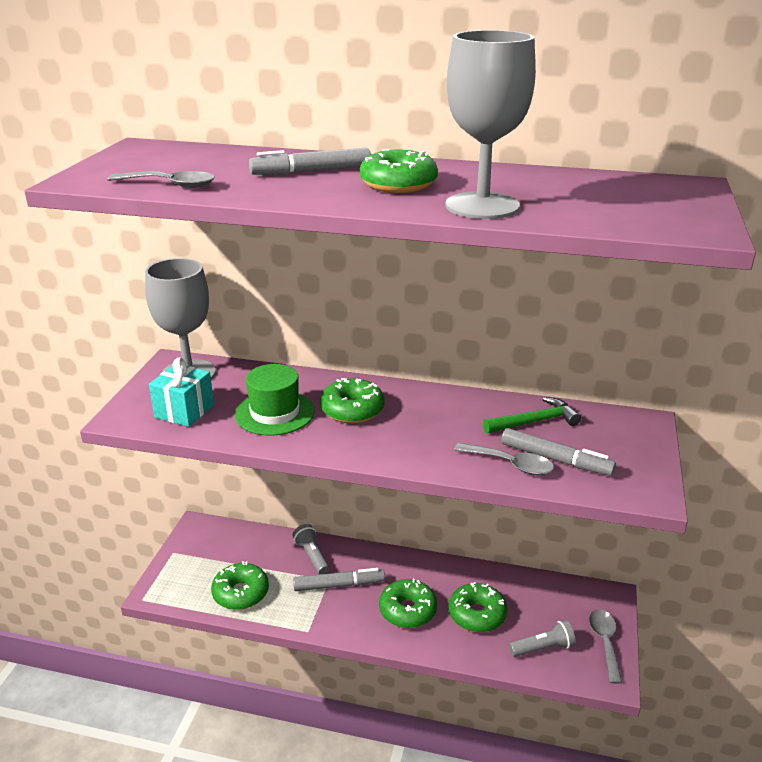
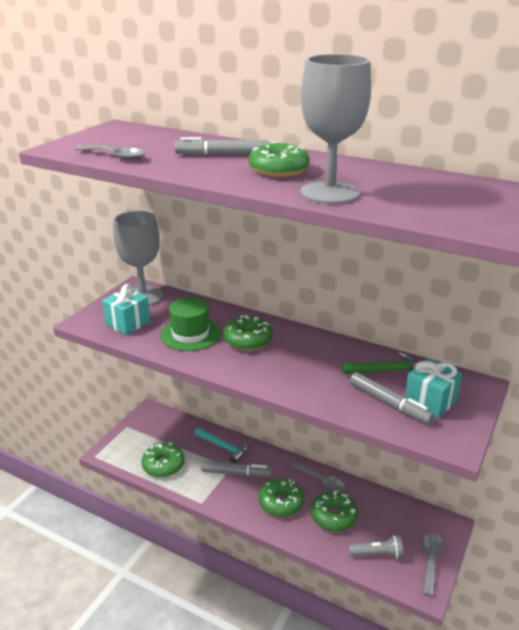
camera: 15 degrees right, 0 degrees up
(312, 556) = (224, 447): grey flashlight -> turquoise hammer
(510, 464) = (350, 401): grey spoon -> grey spoon (322, 482)
(600, 449) = (430, 401): none -> turquoise gift

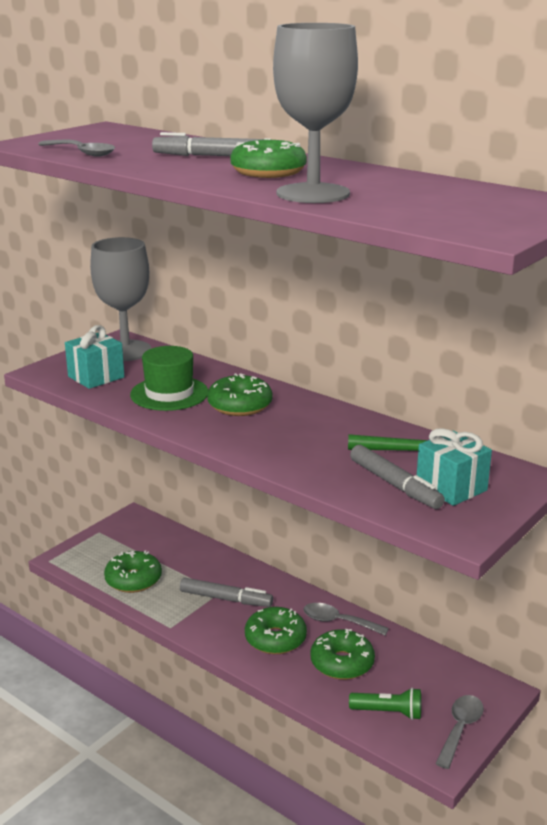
camera: 10 degrees right, 5 degrees down
(224, 447) = (218, 568): turquoise hammer -> none
(322, 482) = (338, 622): grey spoon -> grey spoon turned 150 degrees clockwise
(377, 554) = (388, 712): grey flashlight -> green flashlight

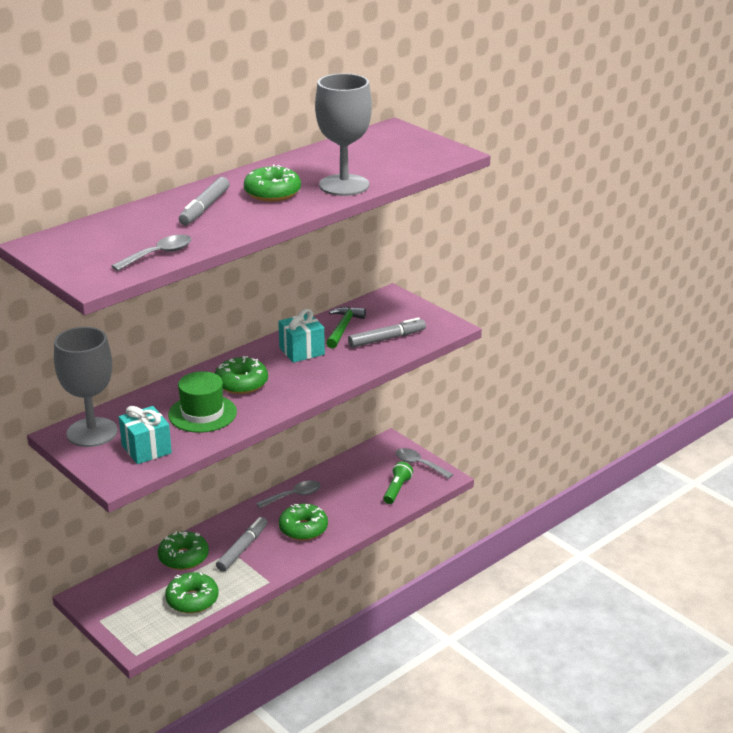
camera: 80 degrees left, 5 degrees up
(338, 622) = (293, 496): grey spoon -> grey spoon turned 150 degrees counterclockwise
(342, 663) = (341, 501): green donut -> green donut (183, 557)
(451, 487) = (396, 321): turquoise gift -> turquoise gift (301, 351)

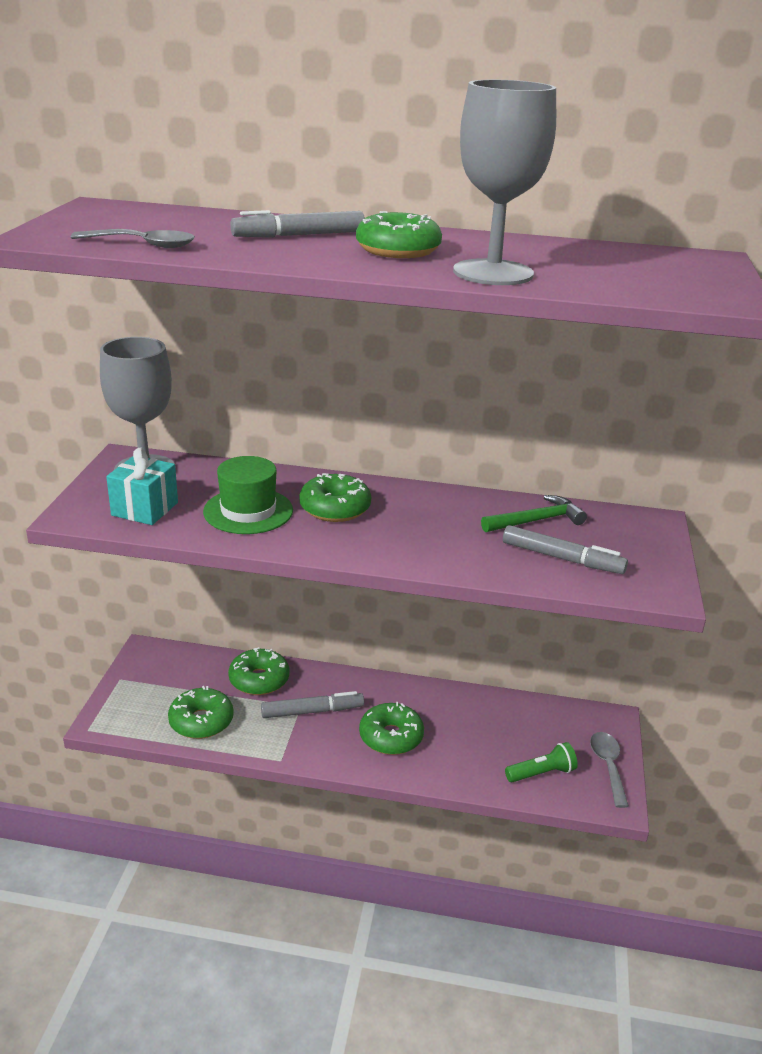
camera: 50 degrees right, 0 degrees up
(293, 496) = (434, 700): grey spoon -> none
(301, 351) = (449, 516): turquoise gift -> none

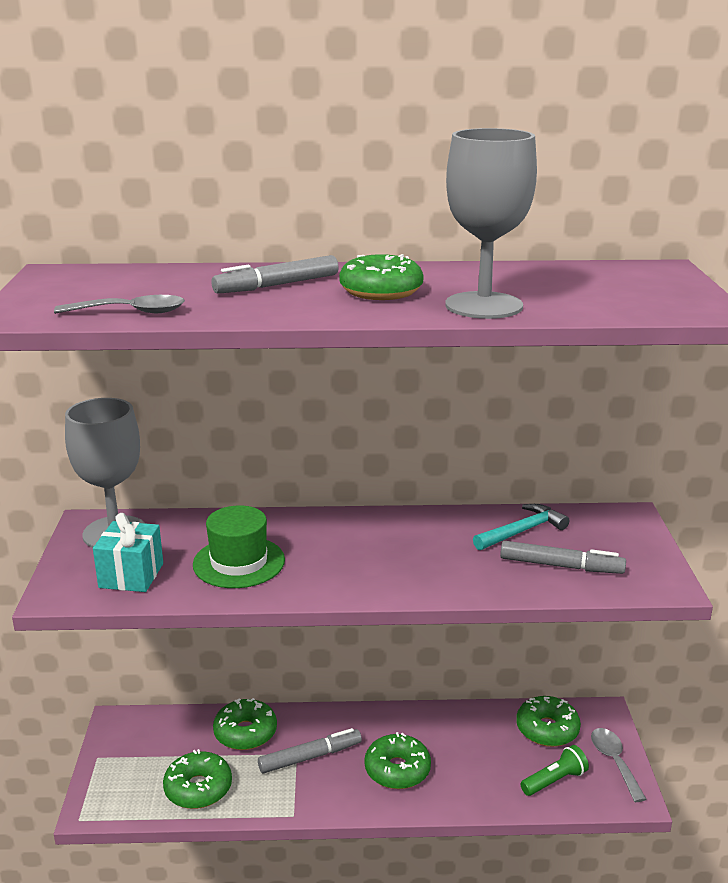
camera: 10 degrees left, 5 degrees down
(335, 508) = (324, 547): green donut -> green donut (547, 729)
(536, 521) = (522, 531): green hammer -> turquoise hammer

